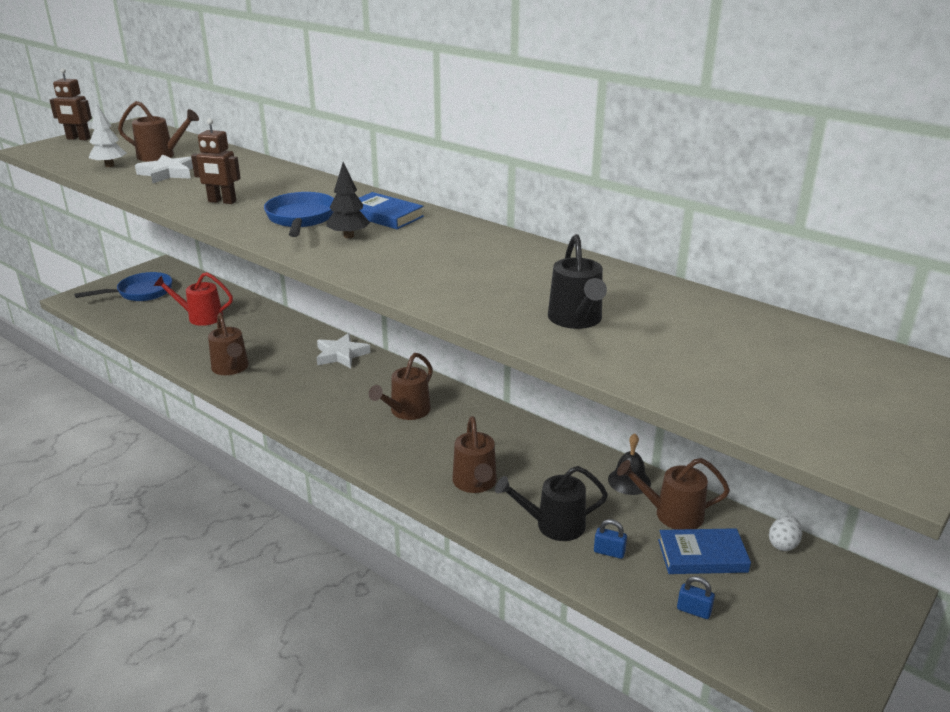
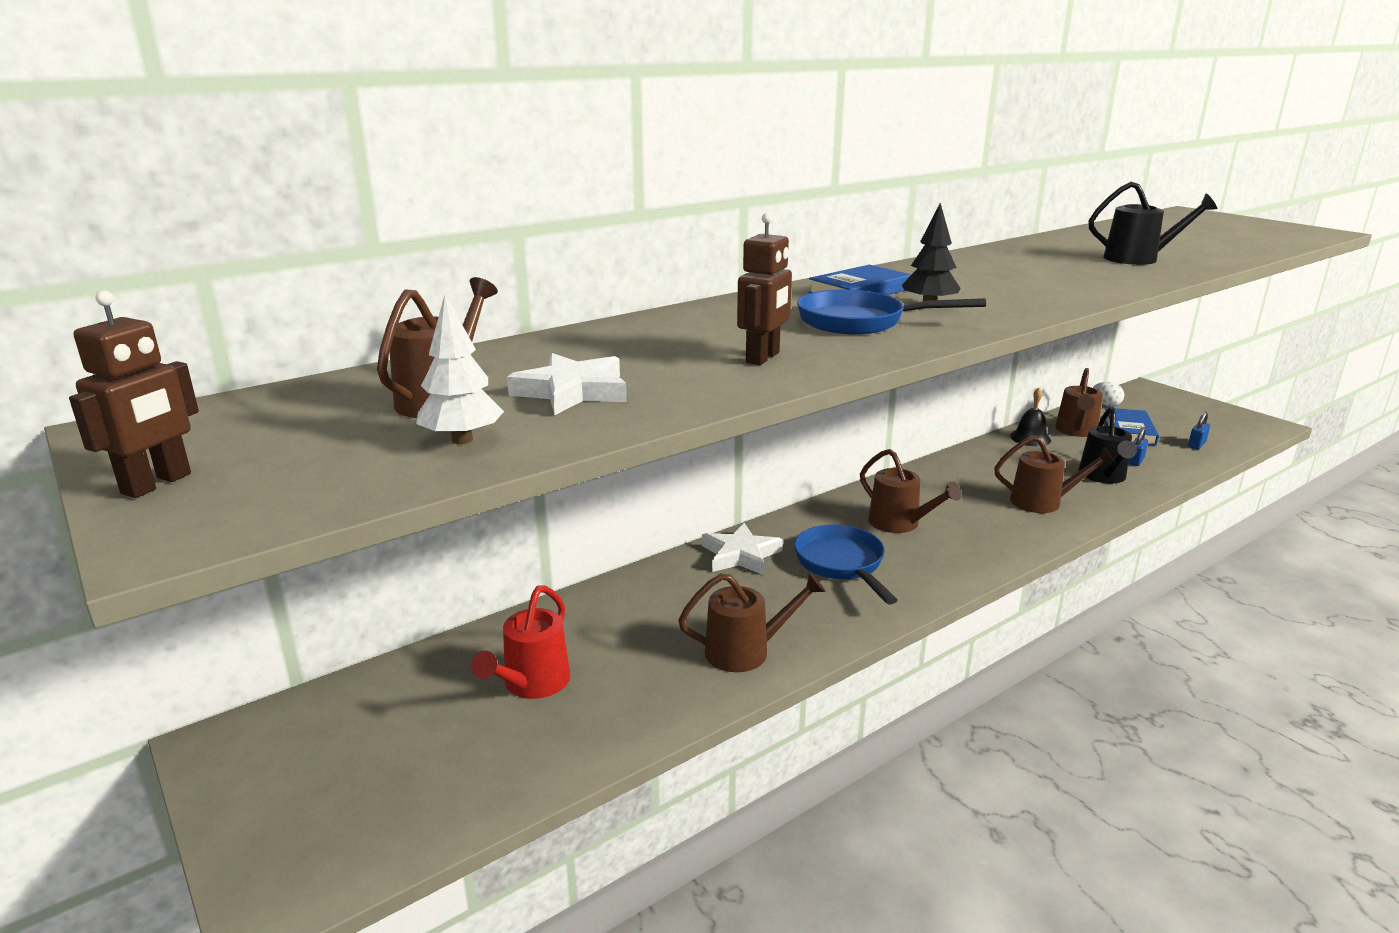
camera: 75 degrees left, 5 degrees down
(141, 293) = (345, 772): blue pan -> blue pan (841, 564)

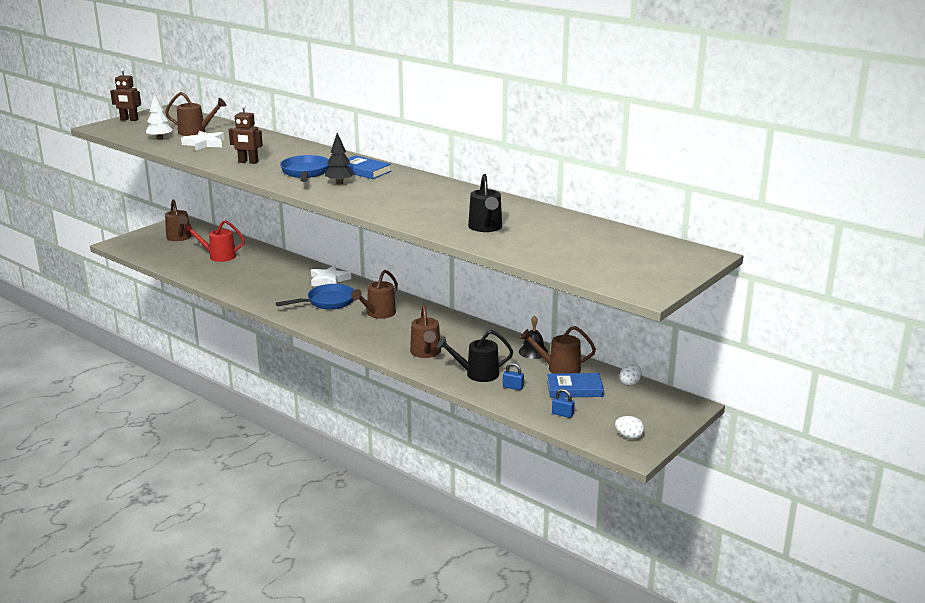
camera: 75 degrees right, 0 degrees up
(746, 651) = (247, 288): brown watering can -> brown watering can (179, 238)
(1233, 422) = (629, 436): none -> white egg

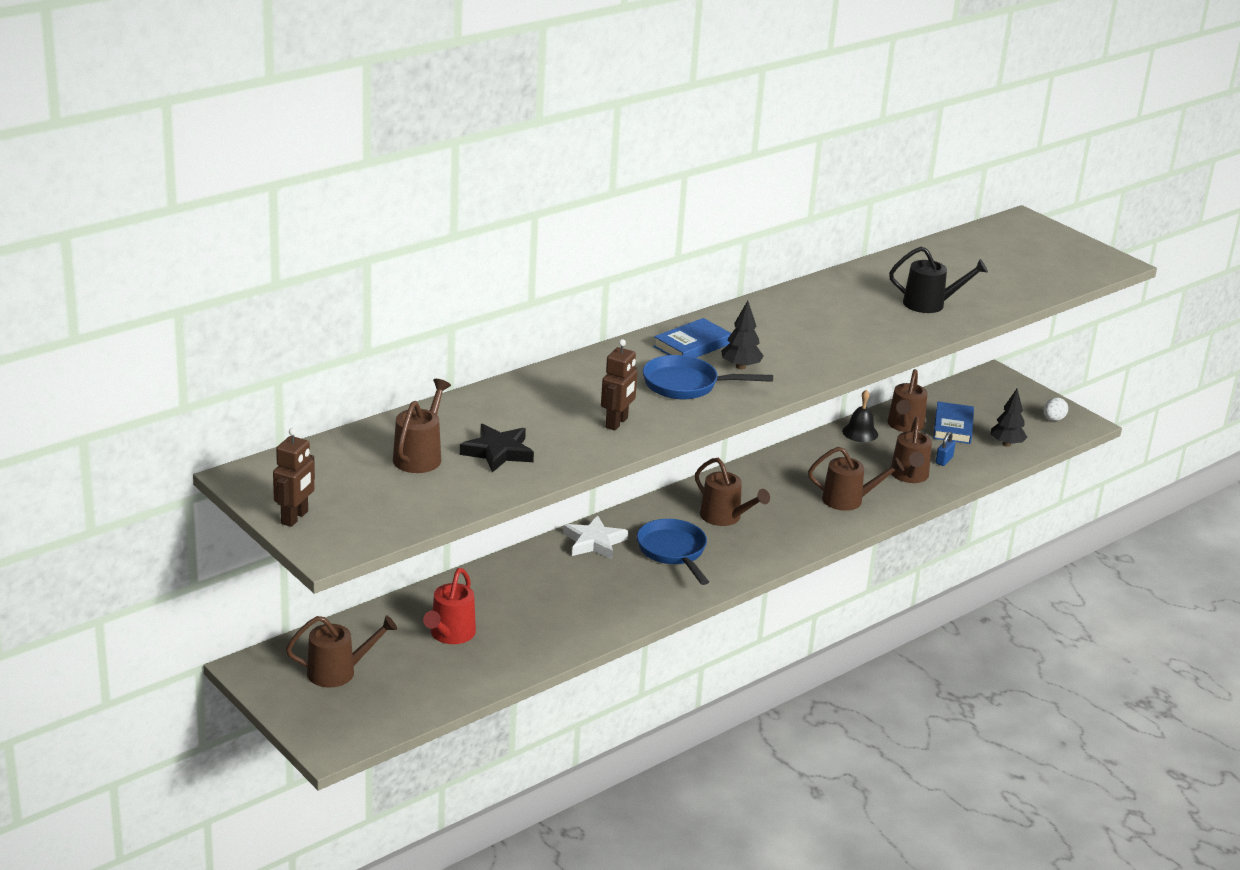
camera: 80 degrees left, 5 degrees up
(160, 139) = (445, 490): white tree -> none
(204, 144) = (498, 452): white star -> black star
(477, 374) = (909, 476): black watering can -> brown watering can
(562, 414) = (1006, 444): blue padlock -> black tree
(630, 383) = (945, 394): white egg -> none

